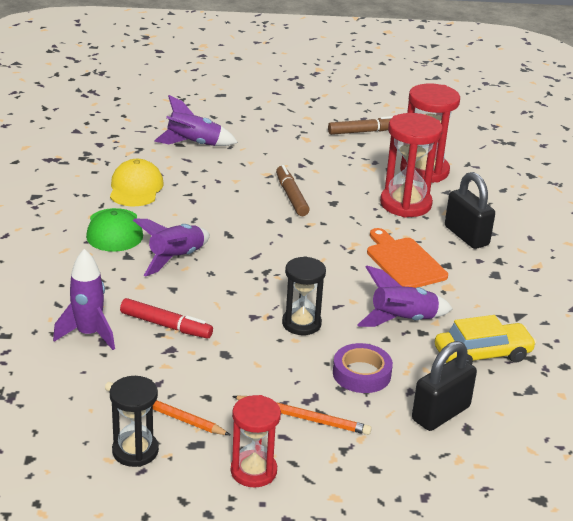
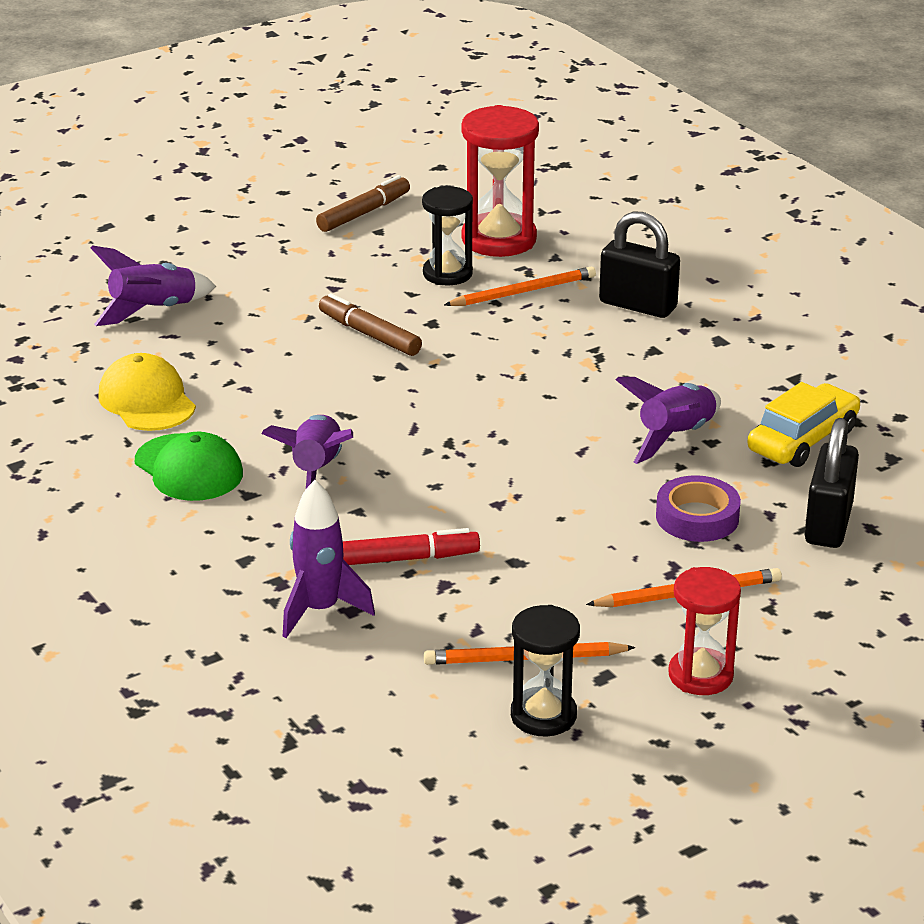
camera: 30 degrees left, 0 degrees up
(301, 323) = (564, 488): black hourglass -> black hourglass (447, 274)
(404, 261) = (600, 365): orange cutting board -> none
(405, 204) = (523, 292): red hourglass -> orange pencil

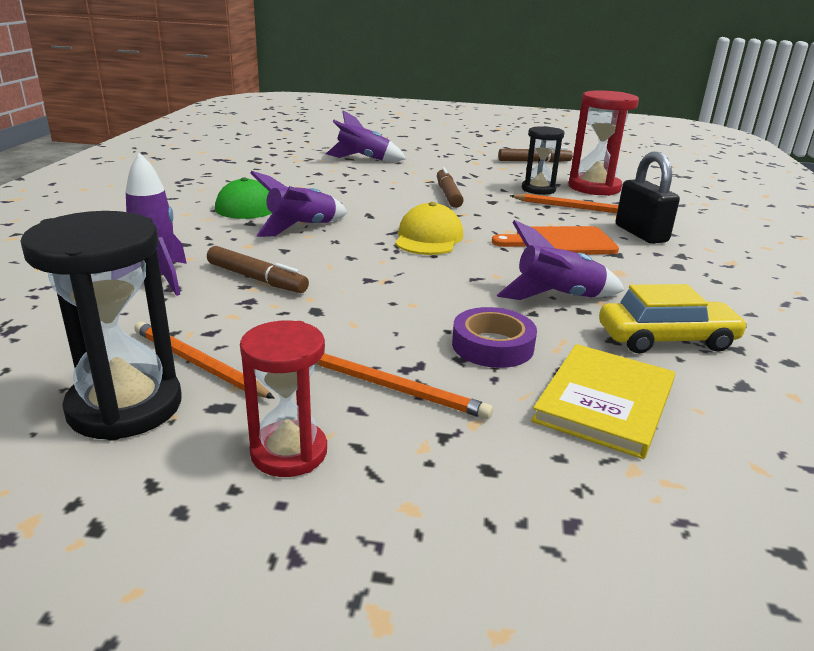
camera: 40 degrees right, 5 degrees down
(147, 400) = (290, 180): yellow cap -> yellow cap (428, 238)
(404, 559) = (256, 279): red marker -> brown marker
(543, 715) = (125, 406): black hourglass -> black hourglass, size x1.55
(585, 358) = (560, 242): none -> orange cutting board
(828, 524) = (605, 402): black padlock -> yellow book

